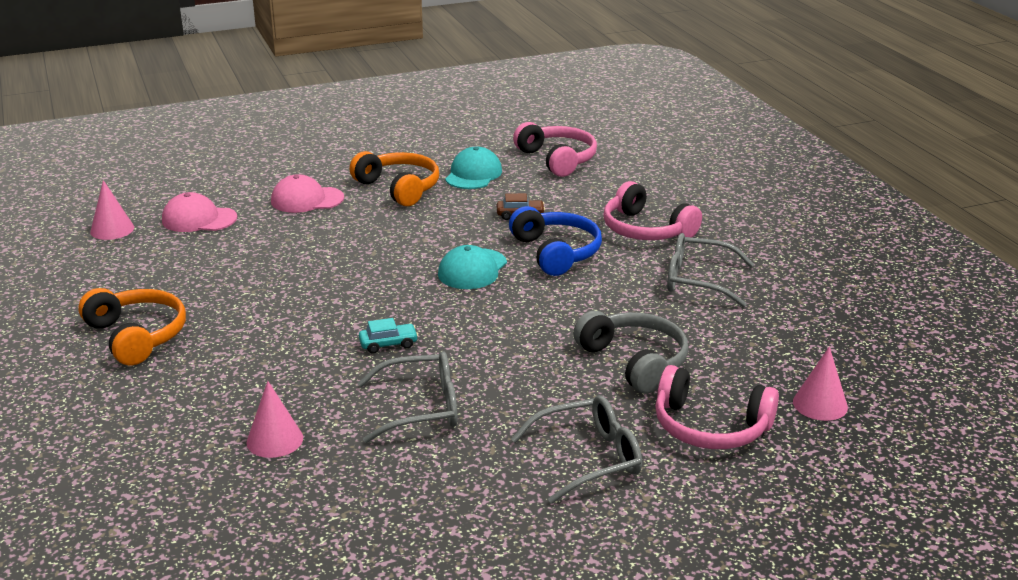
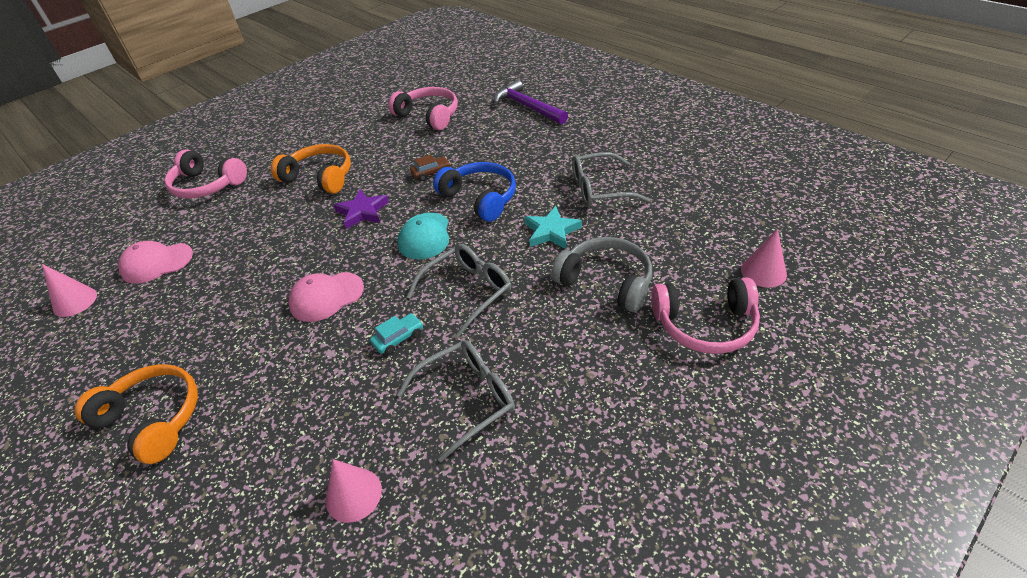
camera: 20 degrees left, 15 degrees up
(307, 200) = (247, 212): pink cap -> pink cap (326, 297)
(423, 231) = (362, 212): none -> purple star
(473, 174) = (372, 147): turquoise cap -> none
(588, 458) = (638, 397): grey glasses -> grey glasses (467, 292)
(611, 303) = (551, 231): none -> turquoise star
(646, 230) = (532, 157): pink headphones -> pink headphones (207, 185)
(680, 179) = (527, 107): none -> purple hammer

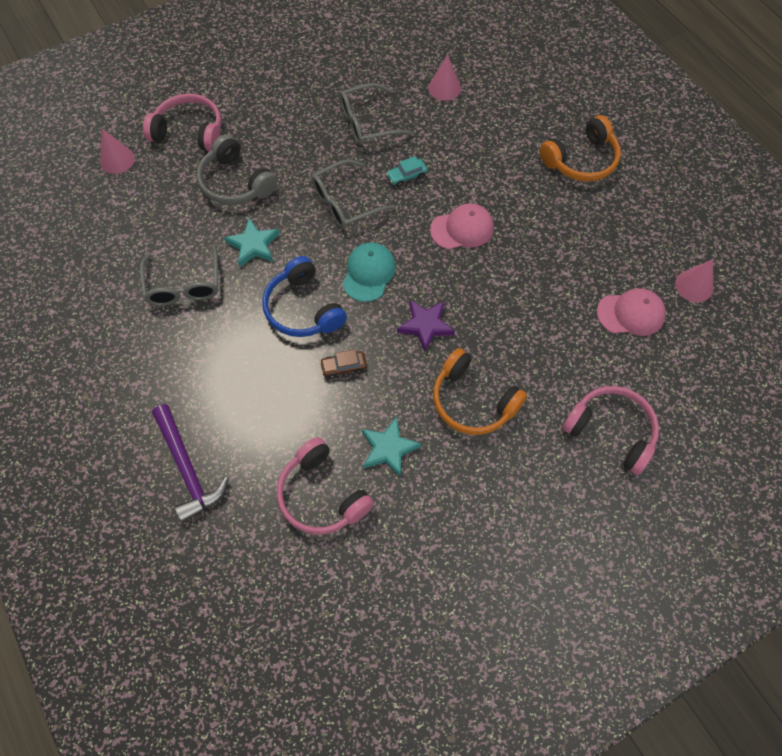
camera: 170 degrees left, 20 degrees up
(153, 419) = (581, 160): orange headphones -> orange headphones turned 75 degrees counterclockwise
(385, 142) = (388, 448): none -> turquoise star
(600, 189) = (184, 285): grey glasses -> grey glasses turned 75 degrees clockwise

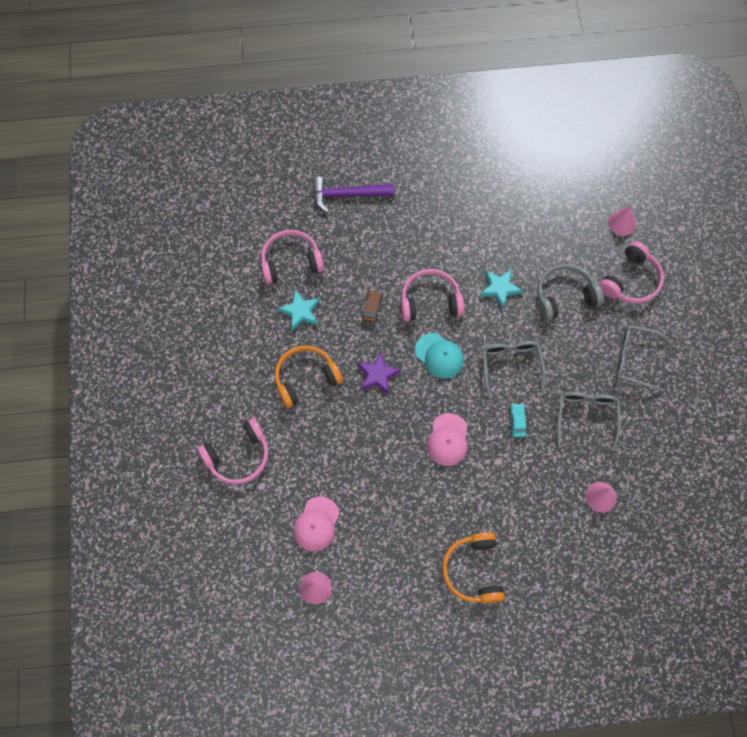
camera: 115 degrees right, 5 degrees up
(184, 285) = (485, 233): grey glasses -> grey glasses (634, 359)
(303, 308) = (430, 301): blue headphones -> pink headphones

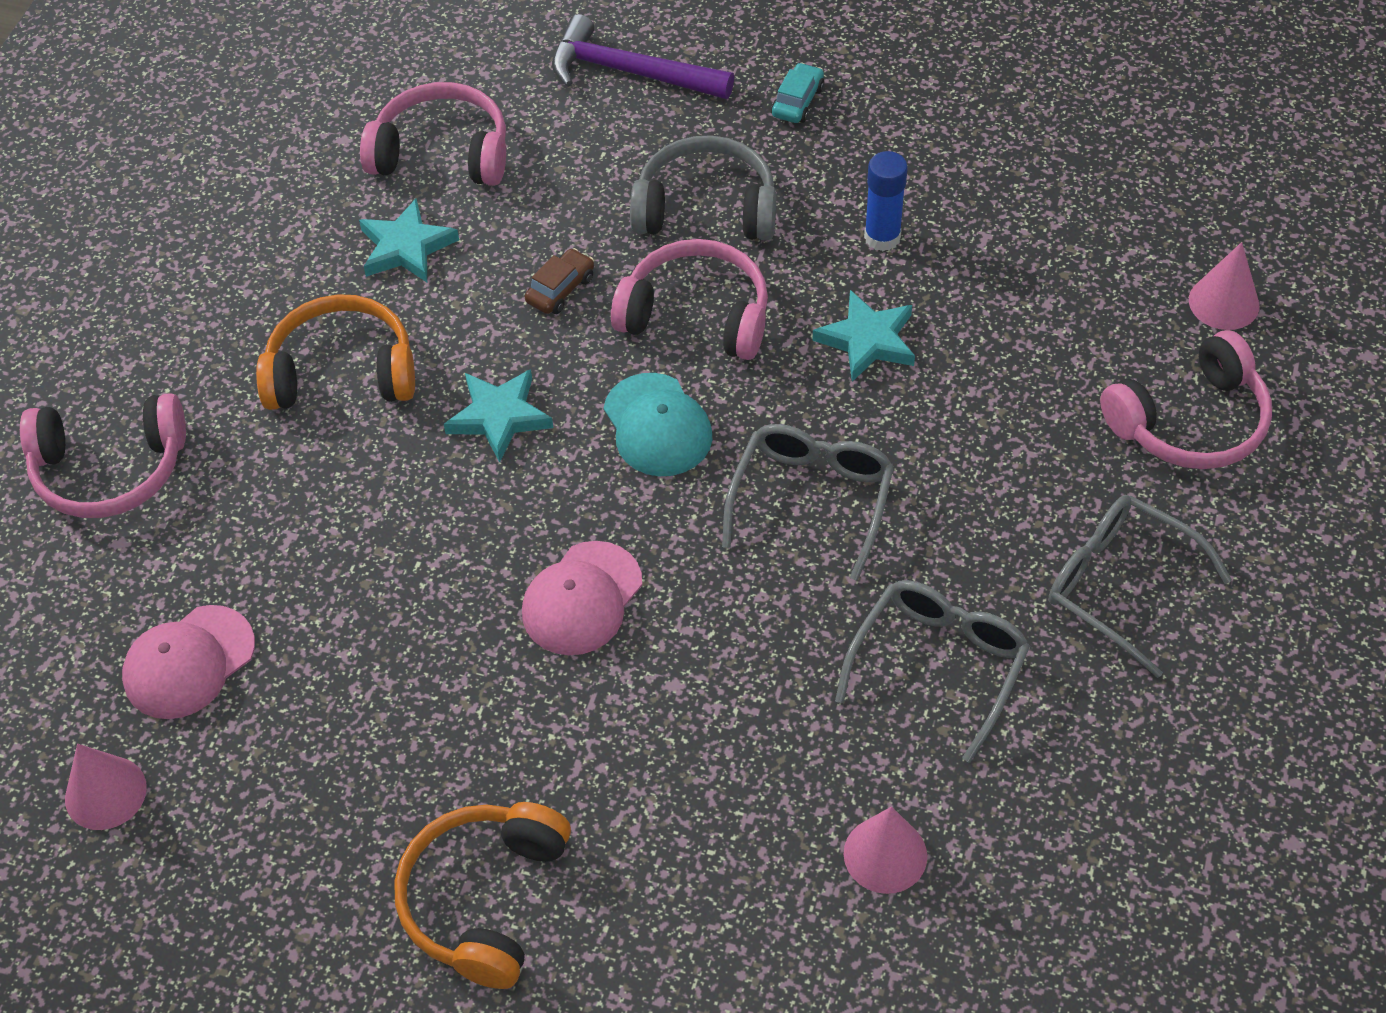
camera: 25 degrees right, 15 degrees down
(377, 375) = (499, 417): purple star -> turquoise star
(484, 239) = (882, 237): none -> blue glue stick
(517, 422) = (764, 619): turquoise car -> turquoise car (797, 101)
(564, 296) = (1012, 403): grey headphones -> grey headphones (706, 208)

